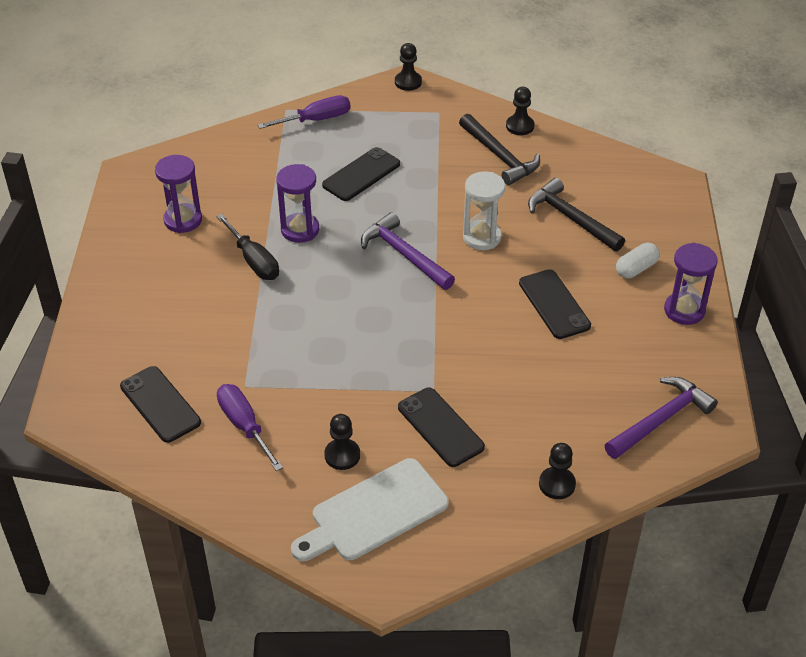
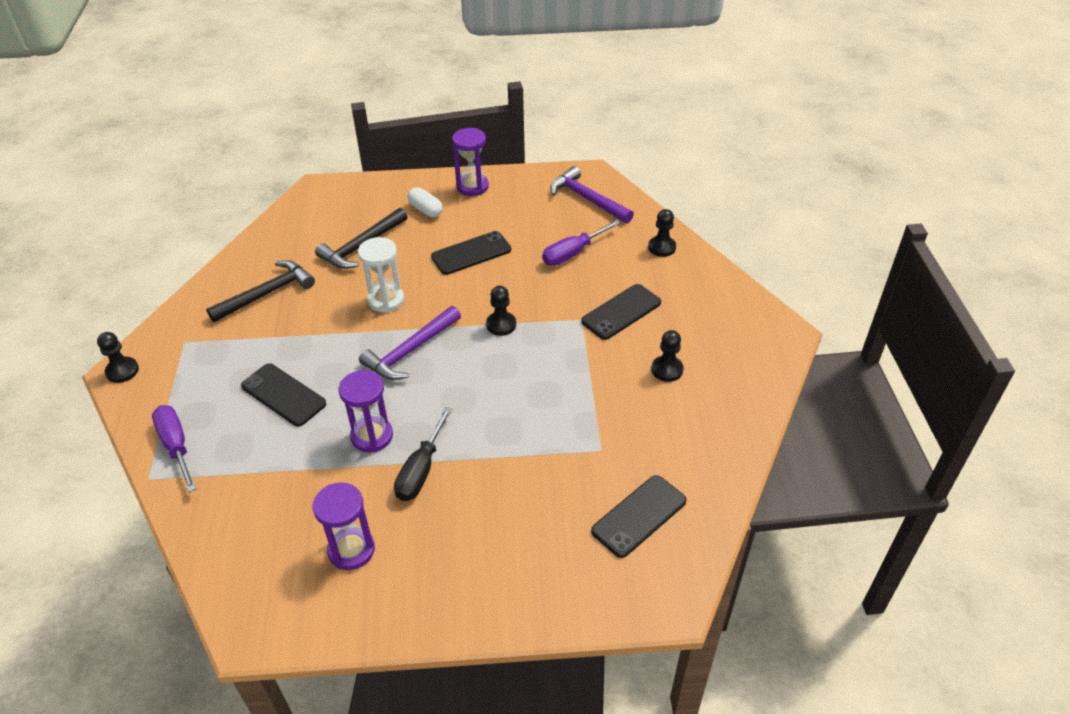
camera: 95 degrees left, 0 degrees up
(244, 426) = (651, 442): purple screwdriver -> purple screwdriver (573, 253)
(253, 260) = (421, 470): black screwdriver -> black screwdriver turned 150 degrees clockwise
(374, 512) = (720, 344): white cutting board -> none
(520, 126) = (221, 282): black pawn -> black pawn (501, 324)

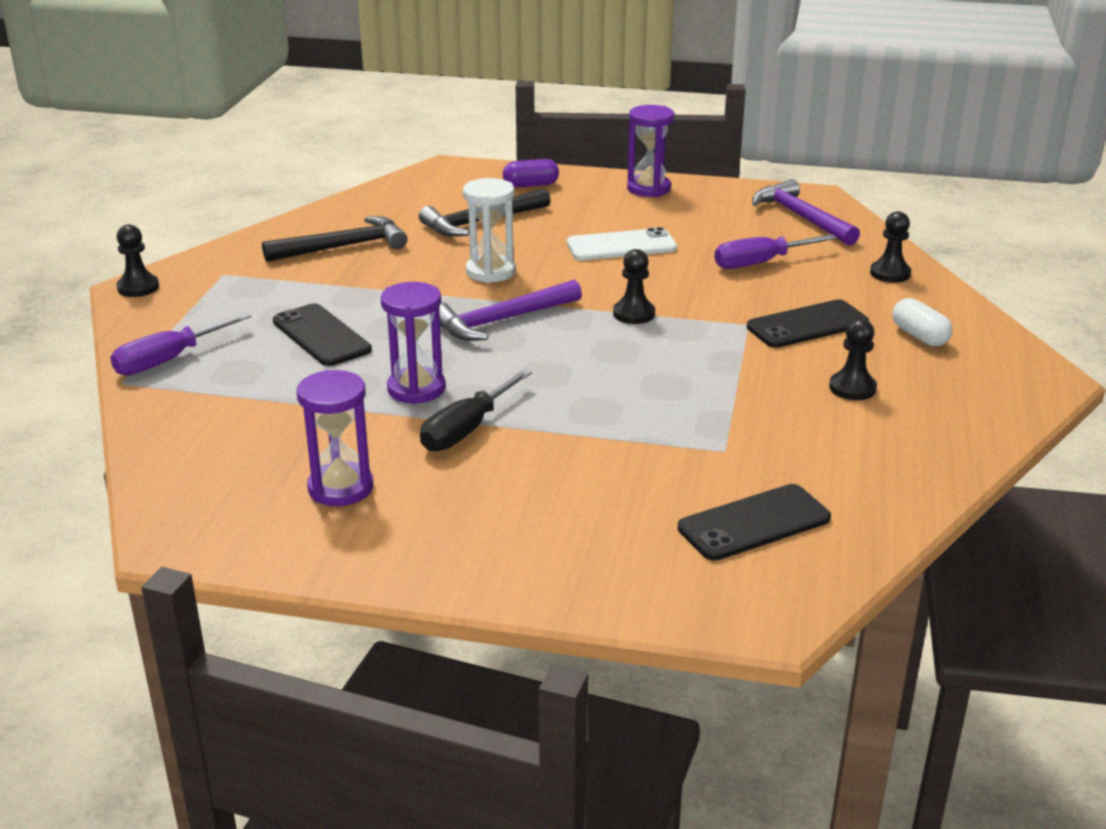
camera: 15 degrees right, 15 degrees down
(176, 446) = (169, 360): purple screwdriver -> purple screwdriver turned 120 degrees counterclockwise
(385, 198) = (531, 185): none -> purple capsule
(425, 210) = (578, 201): white capsule -> white capsule (919, 336)
(471, 253) = (621, 246): black phone -> white phone

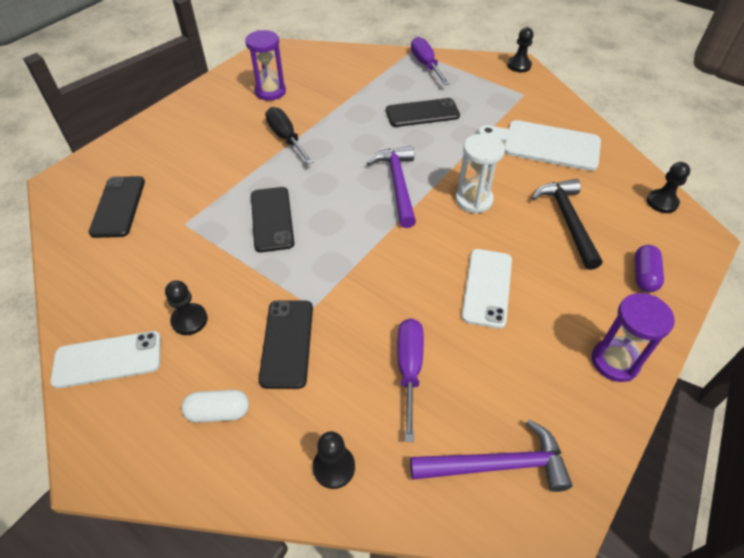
camera: 115 degrees right, 20 degrees up
(343, 247) = (546, 145): black hammer -> white cutting board
(416, 389) = (339, 132): purple hourglass -> none
(634, 314) = (368, 249): black pawn -> black pawn (662, 202)
(648, 387) = (272, 219): none -> black phone
(958, 418) = (108, 359): none -> white phone

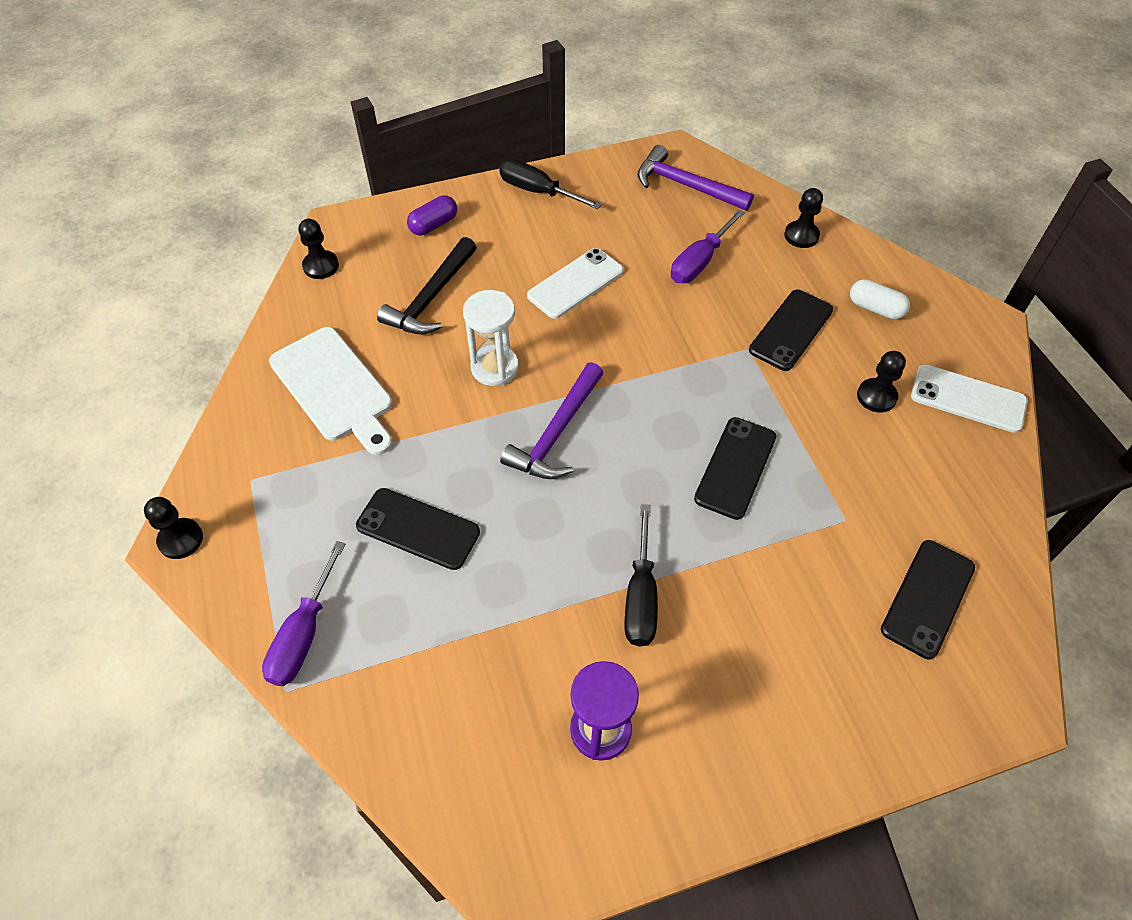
camera: 145 degrees left, 5 degrees up
(614, 361) = (538, 191): purple hourglass -> black screwdriver

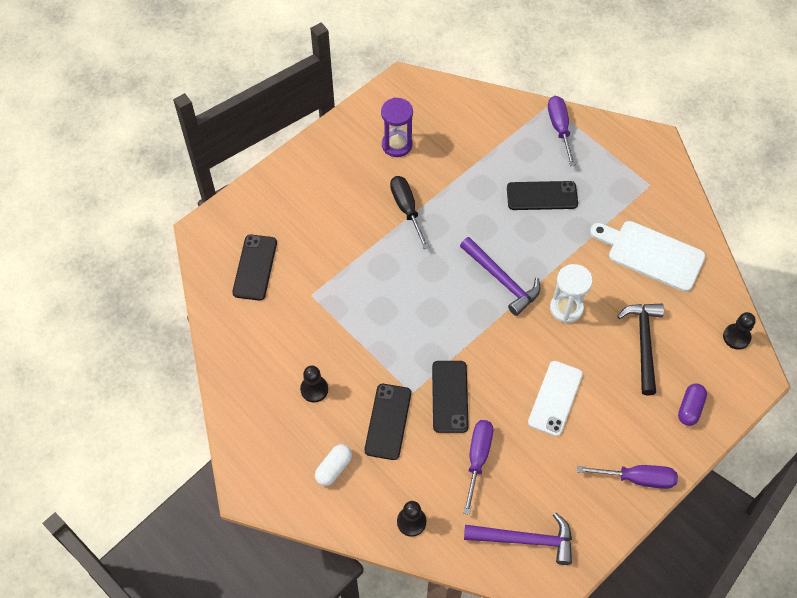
camera: 155 degrees right, 5 degrees up
(181, 539) = (656, 143): black pawn -> none
(538, 191) = (637, 478): black screwdriver -> purple screwdriver
(556, 433) = (502, 280): purple hammer -> purple hammer turned 135 degrees clockwise
(735, 467) = (386, 301): black phone -> black phone (450, 396)
(875, 308) = (334, 468): white capsule -> white capsule turned 60 degrees counterclockwise
(968, 399) = (253, 413): white phone -> none

